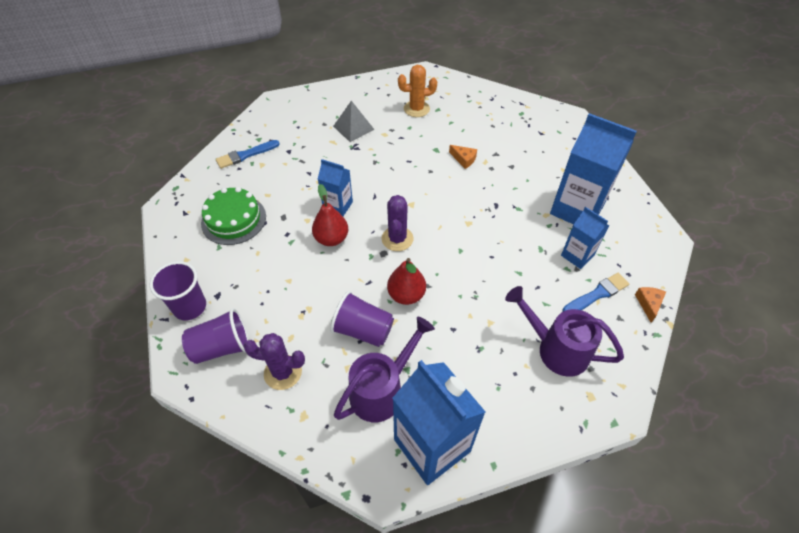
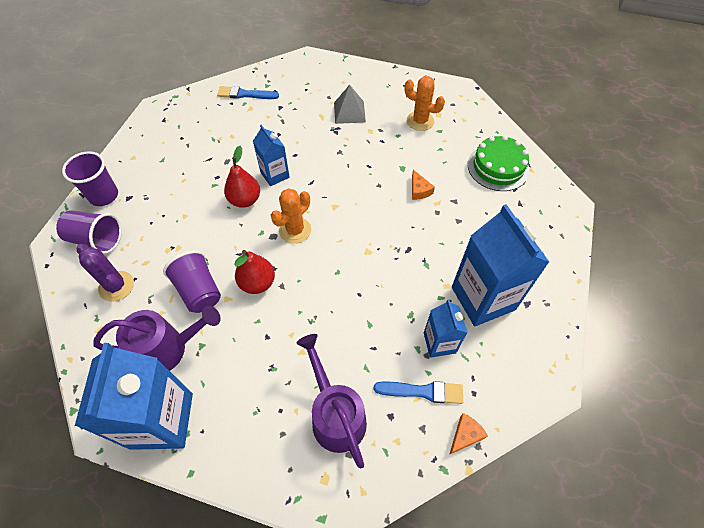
camera: 35 degrees right, 5 degrees up
(233, 219) = (191, 143): green cake -> green cake (498, 167)
(397, 239) = (295, 230): purple cactus -> orange cactus

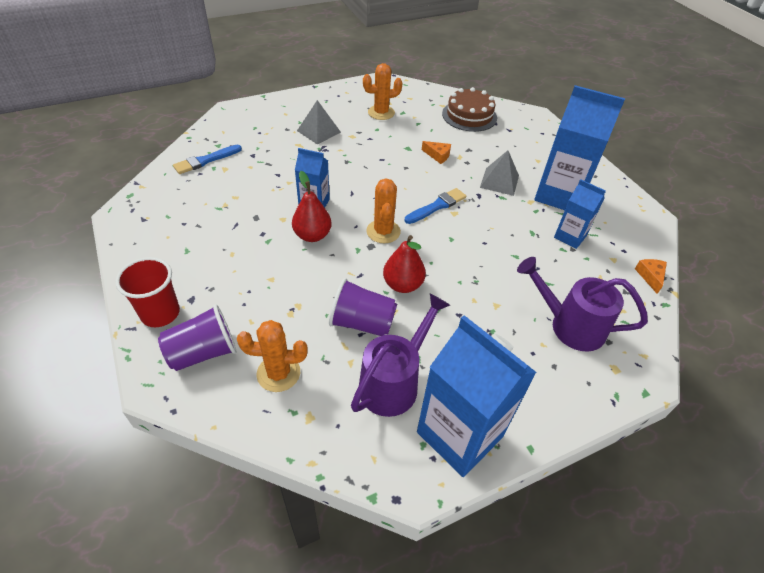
camera: 45 degrees left, 10 degrees down
(104, 196) = (160, 313): purple cup -> red cup
(116, 286) = (278, 373): purple cactus -> orange cactus
(422, 391) = (598, 271): blue brush -> blue brush (437, 206)
(443, 248) = (499, 181): none -> grey pyramid
(498, 167) = (469, 116): green cake -> brown cake

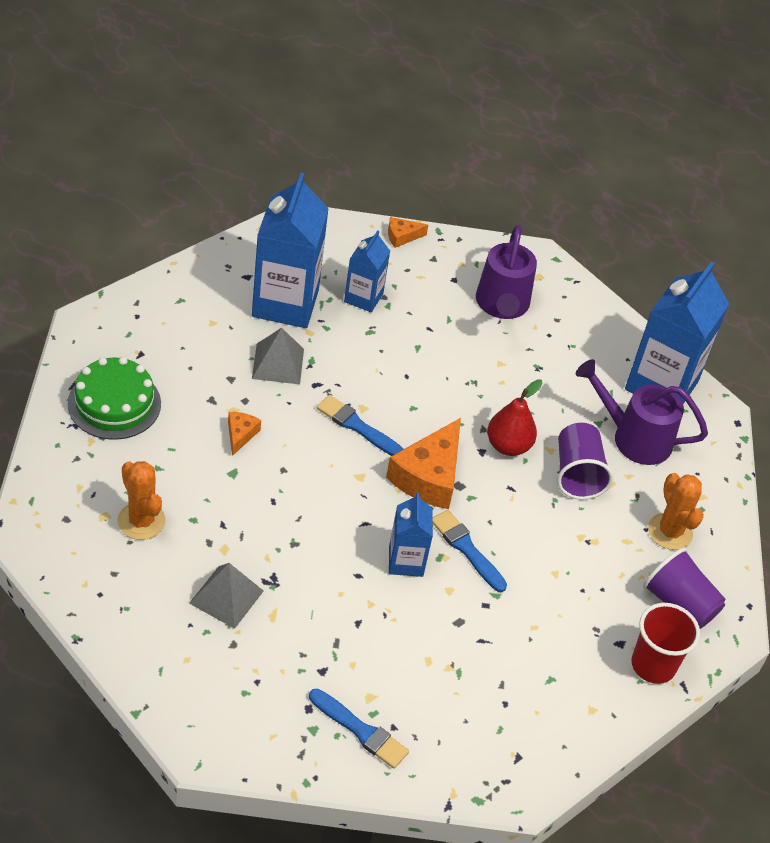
camera: 110 degrees left, 0 degrees up
(312, 235) = (466, 549): red pear -> blue brush
(383, 231) = (429, 476): orange cactus -> orange cheese
(469, 116) = (114, 403): brown cake -> green cake

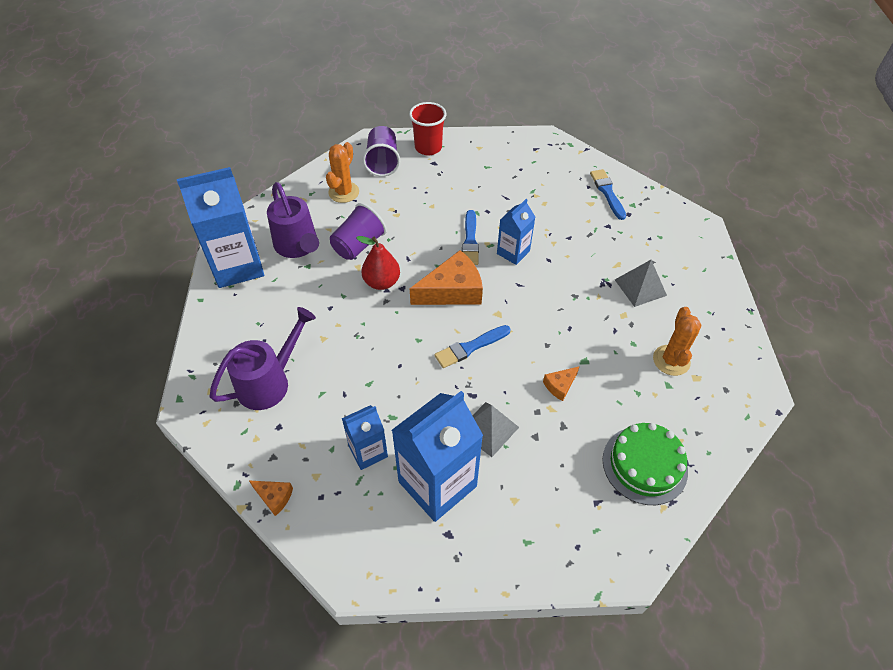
camera: 135 degrees left, 5 degrees up
(357, 426) = (470, 347): blue brush -> blue brush turned 75 degrees clockwise

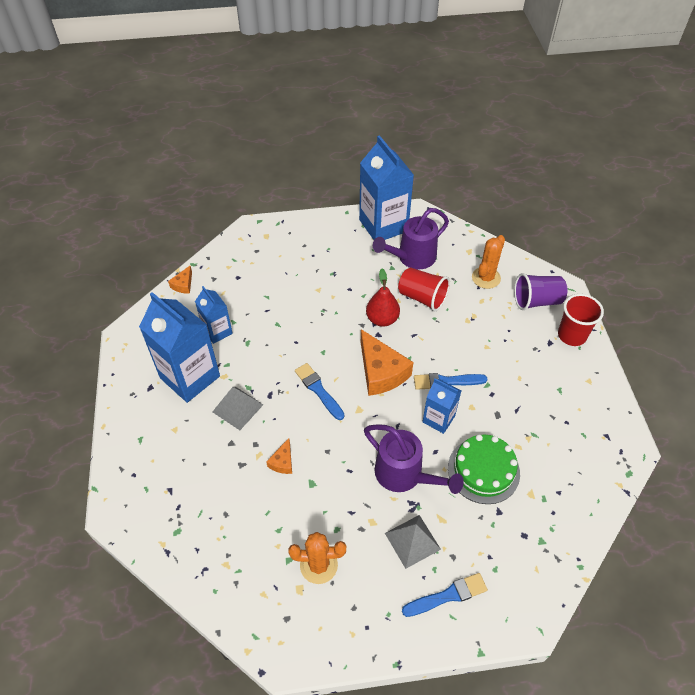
camera: 85 degrees right, 0 degrees up
(270, 381) = (275, 265): purple watering can -> purple watering can (405, 475)
(344, 192) = (486, 278): orange cactus -> orange cactus turned 75 degrees counterclockwise
(358, 245) = (422, 297): purple cup -> red cup
(560, 385) = (282, 462): orange cheese -> orange cheese turned 120 degrees counterclockwise
(607, 192) = (554, 513): blue brush -> blue brush (447, 595)
(644, 465) = (203, 531): green cake -> green cake (483, 470)

